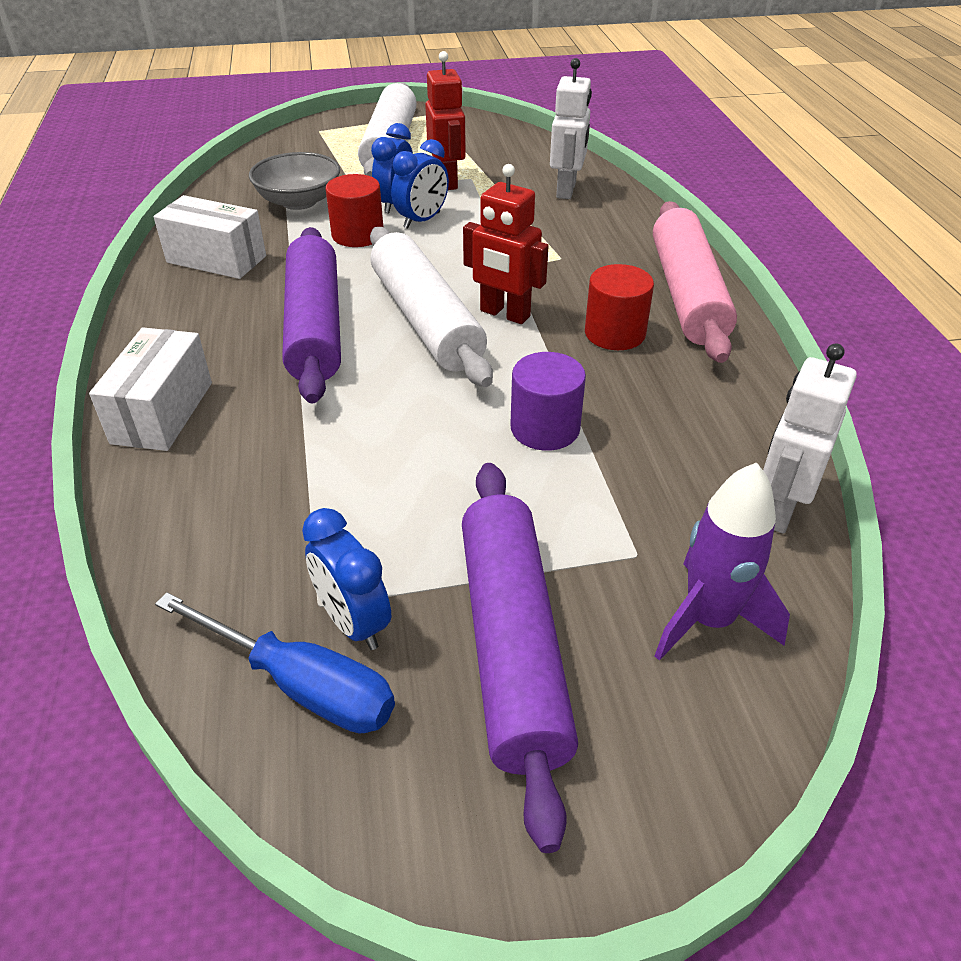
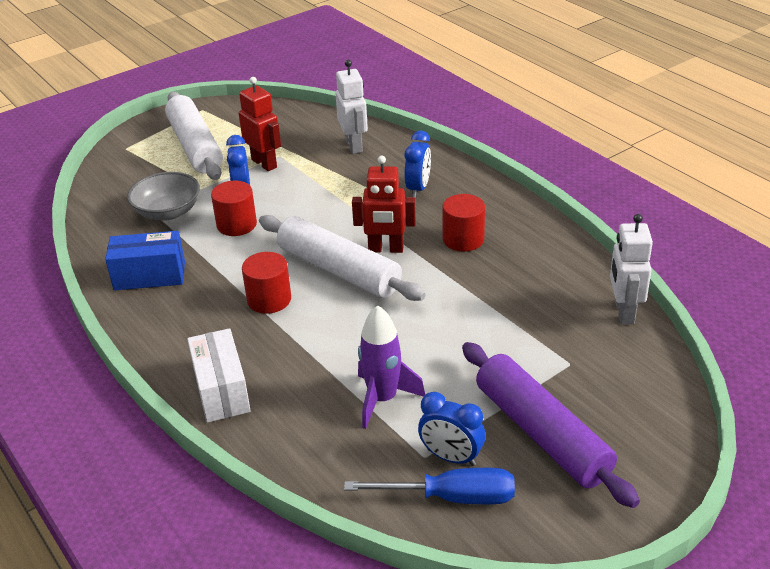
camera: 25 degrees left, 5 degrees down
(216, 259) = (149, 276): white box -> blue box
(315, 327) = (269, 299): purple rolling pin -> red cylinder
(422, 220) = (273, 199): blue clock -> blue clock (418, 188)
(545, 428) = (468, 313): purple cylinder -> none
(686, 294) = (487, 199): pink rolling pin -> none
(708, 620) = (627, 381): purple rocket -> purple rocket (383, 399)

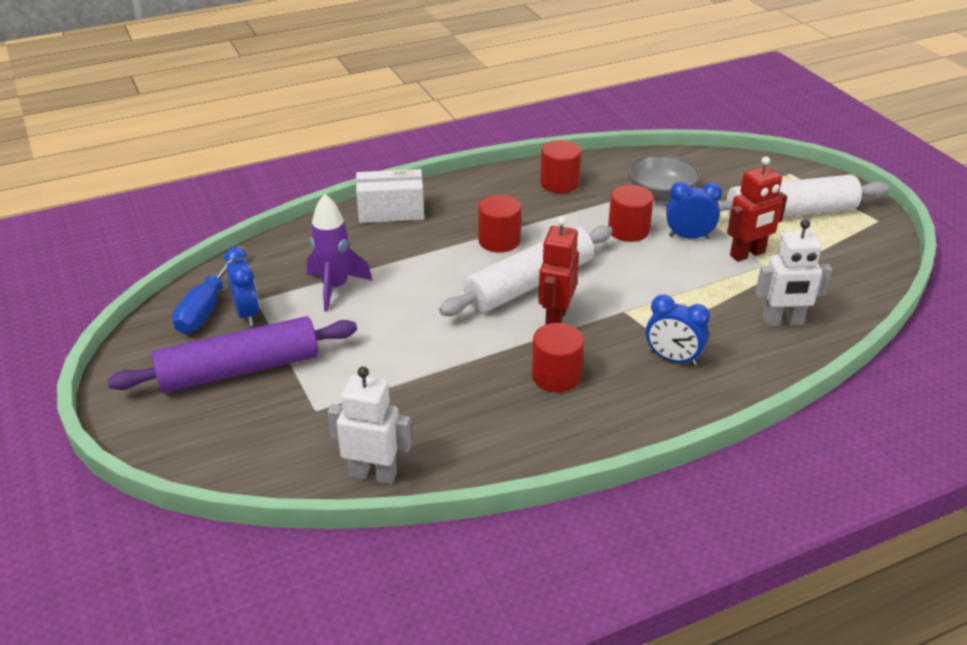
camera: 100 degrees right, 0 degrees up
(149, 276) = (559, 183): blue box -> red cylinder
(451, 457) = (247, 314): blue clock -> blue clock turned 120 degrees clockwise

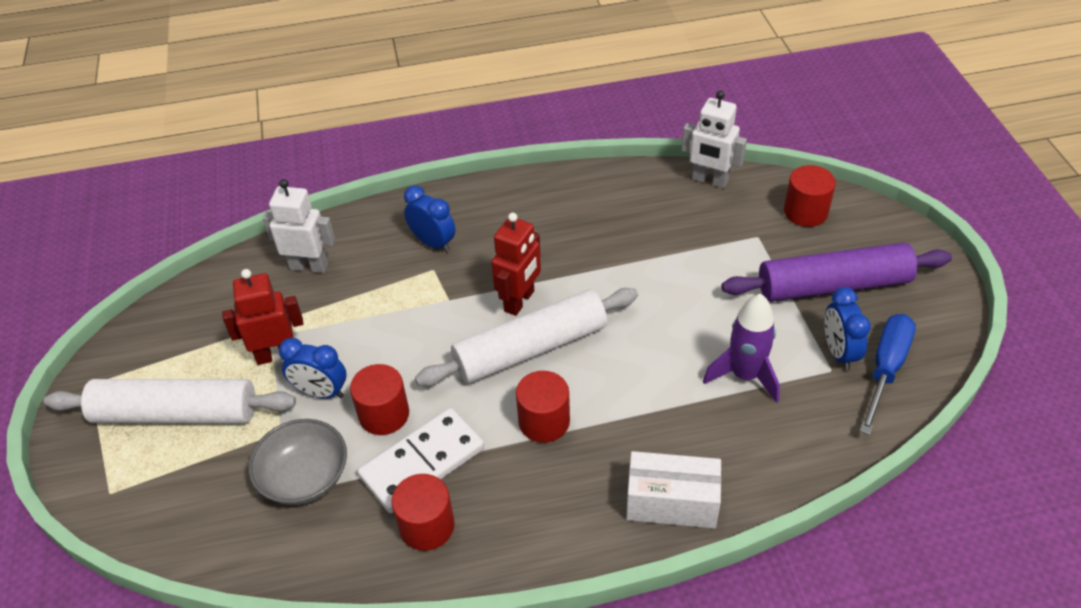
camera: 165 degrees left, 10 degrees up
(556, 376) = (543, 240): red cylinder -> red cylinder (805, 212)
(581, 210) = (422, 463): none -> white domino

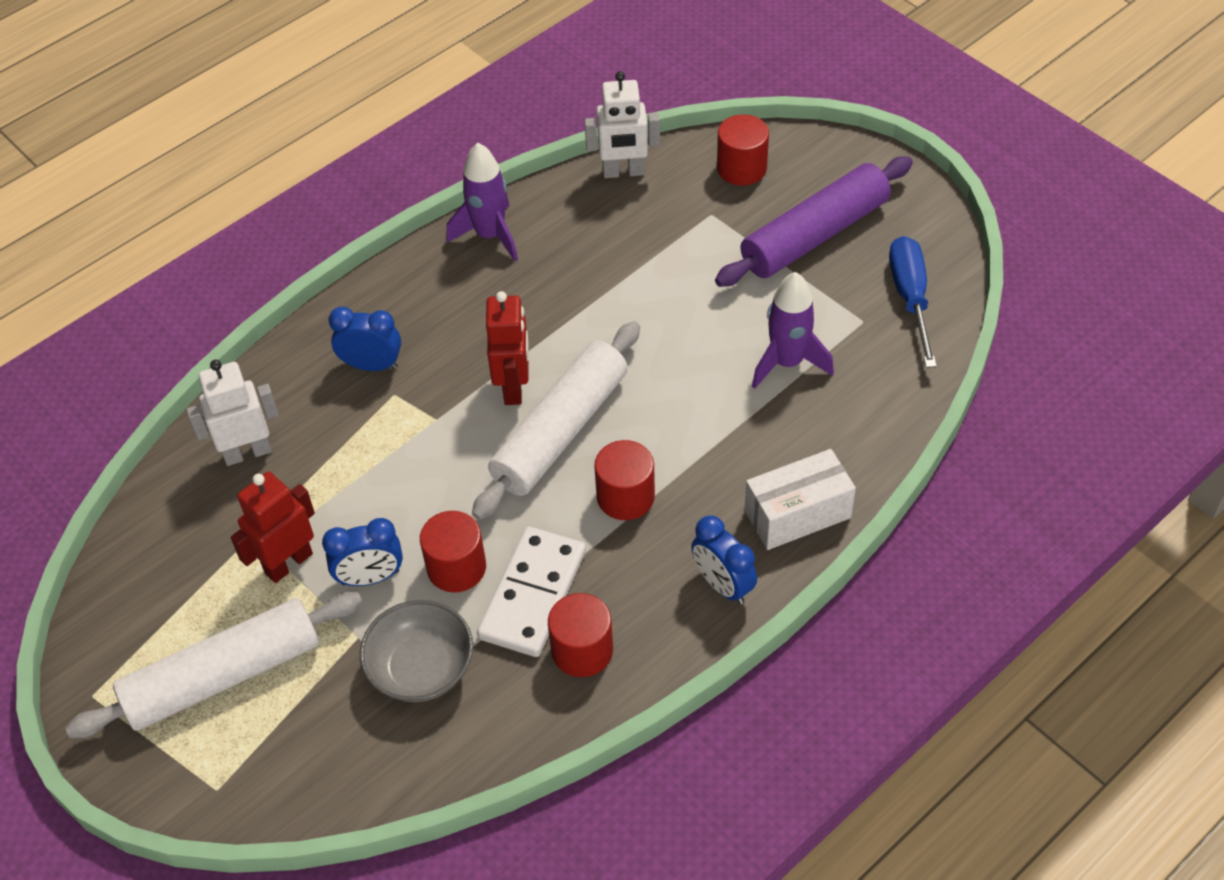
camera: 30 degrees left, 5 degrees up
(579, 187) = (490, 235): none -> purple rocket
(838, 352) = (859, 301): blue clock -> blue clock (723, 585)

